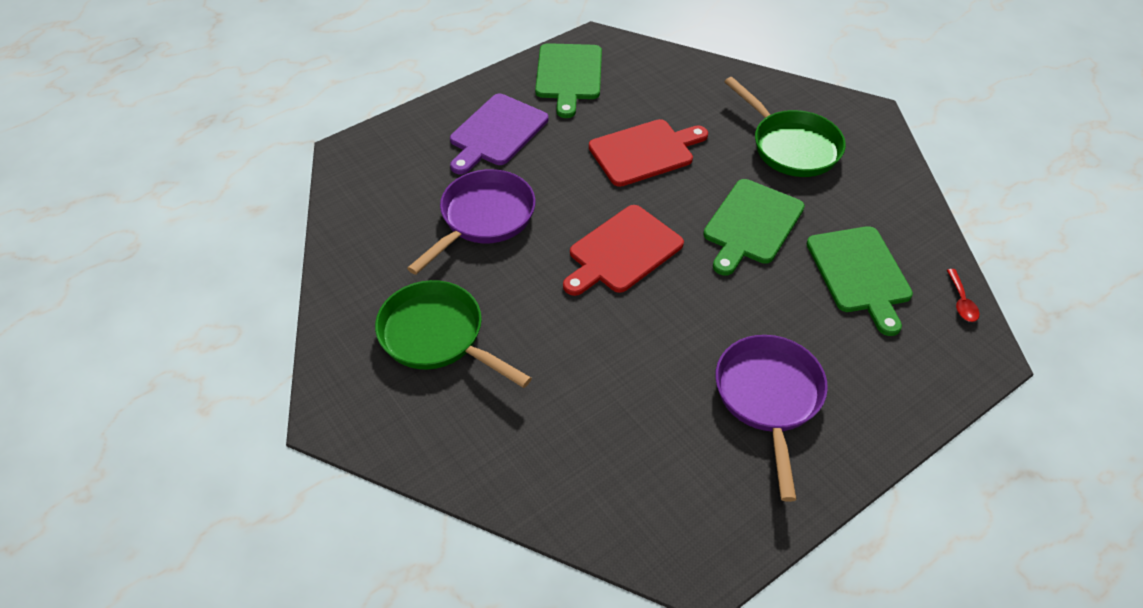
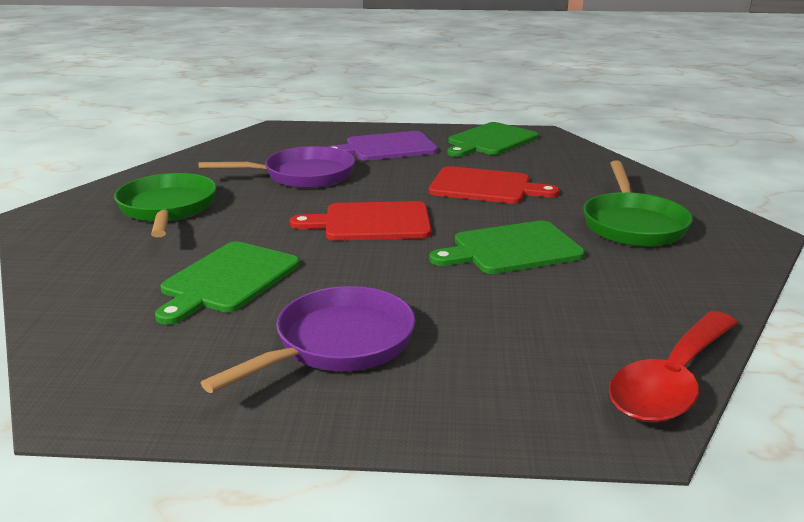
camera: 40 degrees right, 25 degrees down
(860, 273) = (575, 315): green cutting board -> green cutting board (228, 280)
(961, 301) = (672, 381): red spoon -> red spoon, size x2.44

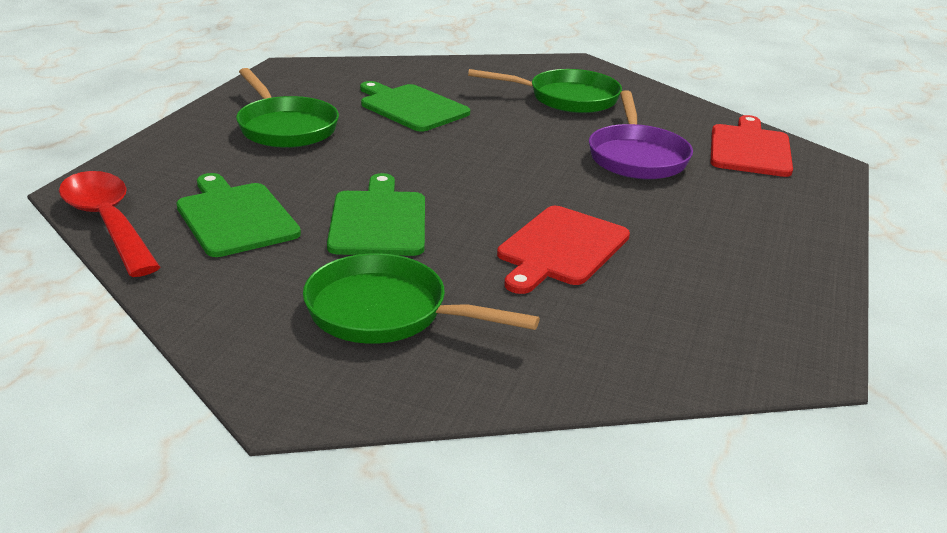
camera: 105 degrees right, 5 degrees up
(338, 344) = (285, 127): purple pan -> green pan
(371, 222) = (487, 169): red cutting board -> red cutting board (749, 149)
(387, 147) = (734, 216): purple cutting board -> none
(490, 141) = (762, 301): green cutting board -> green cutting board (235, 217)

